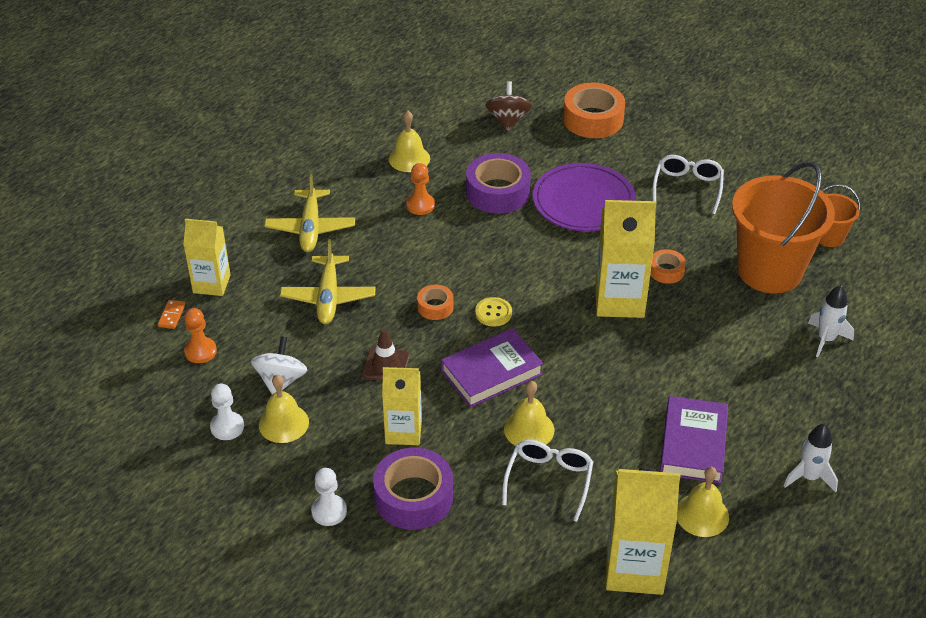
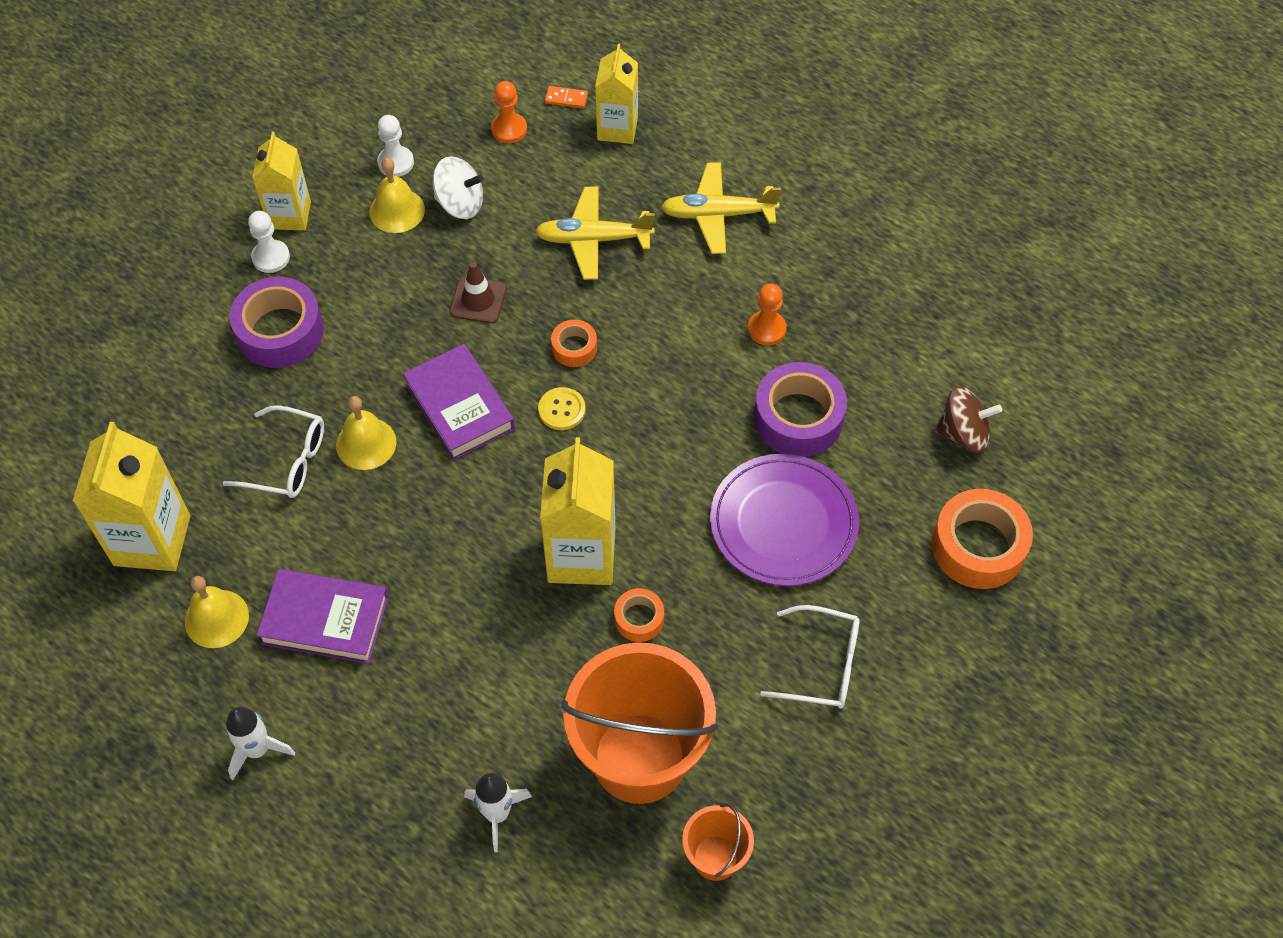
camera: 90 degrees right, 15 degrees up
(403, 431) = (374, 320): yellow carton -> yellow carton (290, 215)
(409, 158) = (864, 314): yellow bell -> none

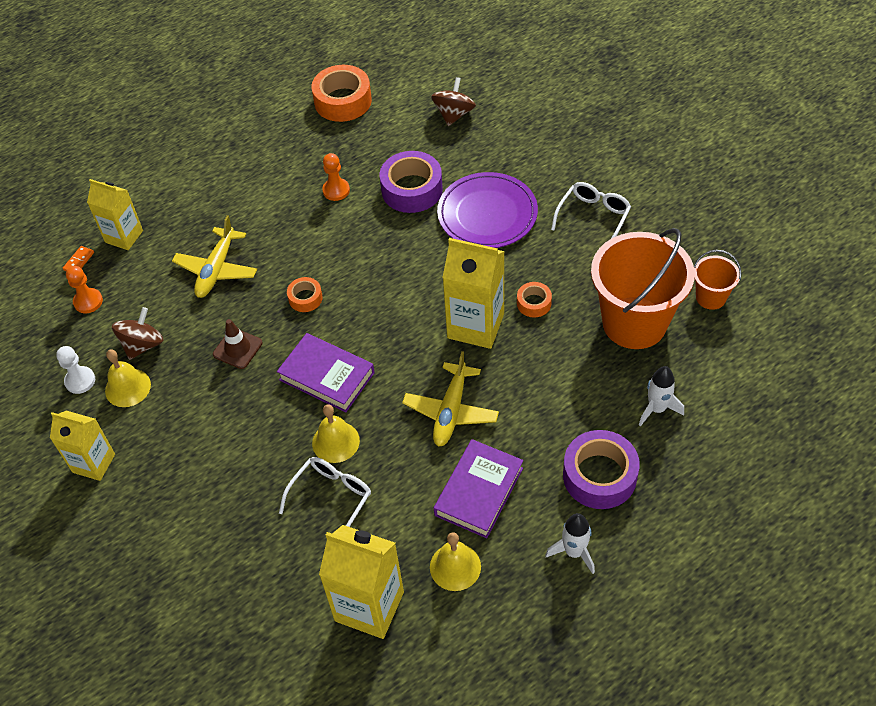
camera: 70 degrees left, 5 degrees down
(271, 257) = (130, 483): white pawn -> none
(280, 331) = (206, 486): purple tape -> purple tape (599, 476)
(460, 204) = (142, 345): white spinning top -> brown spinning top
(460, 406) = (327, 376): purple book -> purple book turned 45 degrees clockwise
(562, 410) = (354, 315): yellow button -> none
(718, 215) = (230, 196): yellow plane -> yellow plane (451, 411)
(978, 546) = (534, 126): orange tape -> orange tape (343, 101)

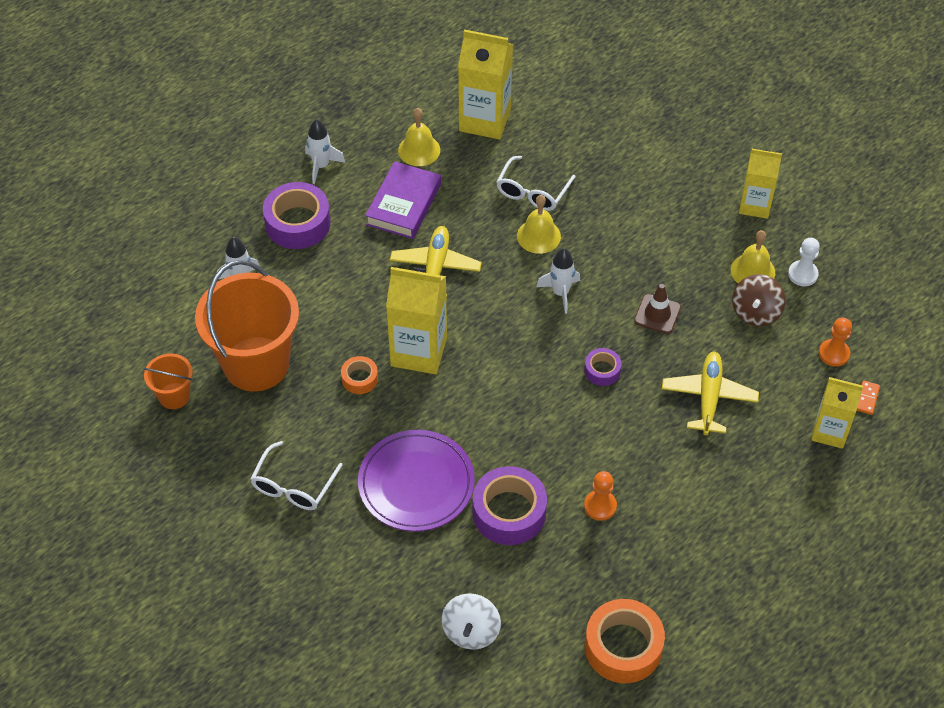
camera: 170 degrees right, 0 degrees up
(305, 298) = (602, 370): orange tape -> purple tape
(327, 376) = (560, 293): purple book -> white rocket
(454, 114) = (471, 631): brown spinning top -> white spinning top

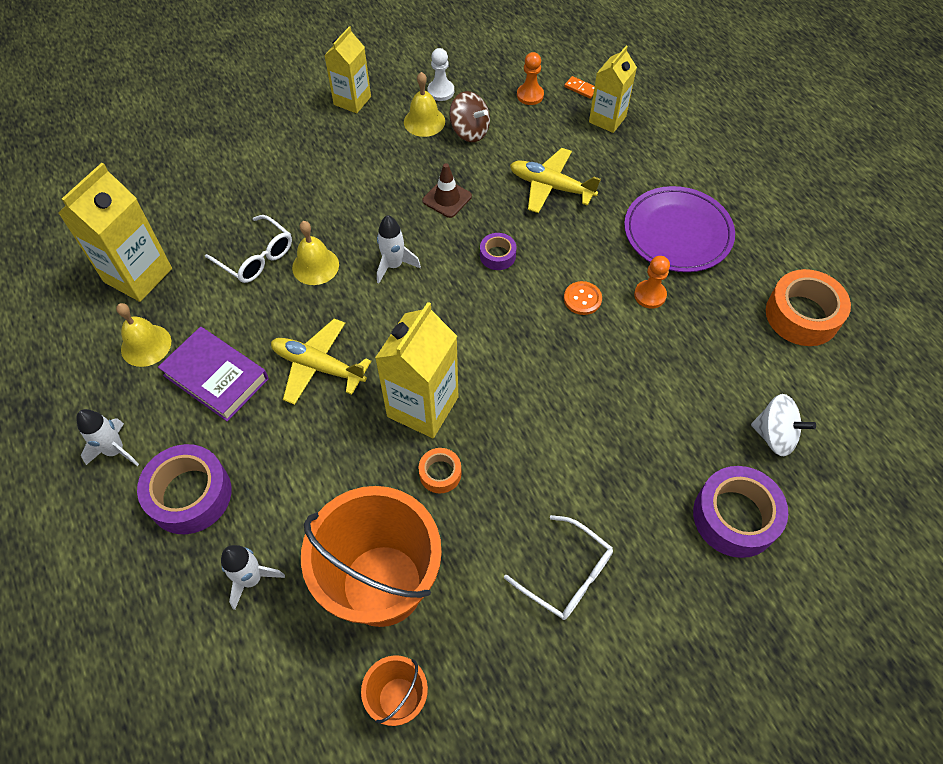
camera: 75 degrees left, 5 degrees up
(416, 483) = (591, 446): purple plate -> purple plate (677, 233)
(509, 512) = (642, 370): purple tape -> purple tape (735, 517)
(575, 449) = (582, 299): none -> orange button

